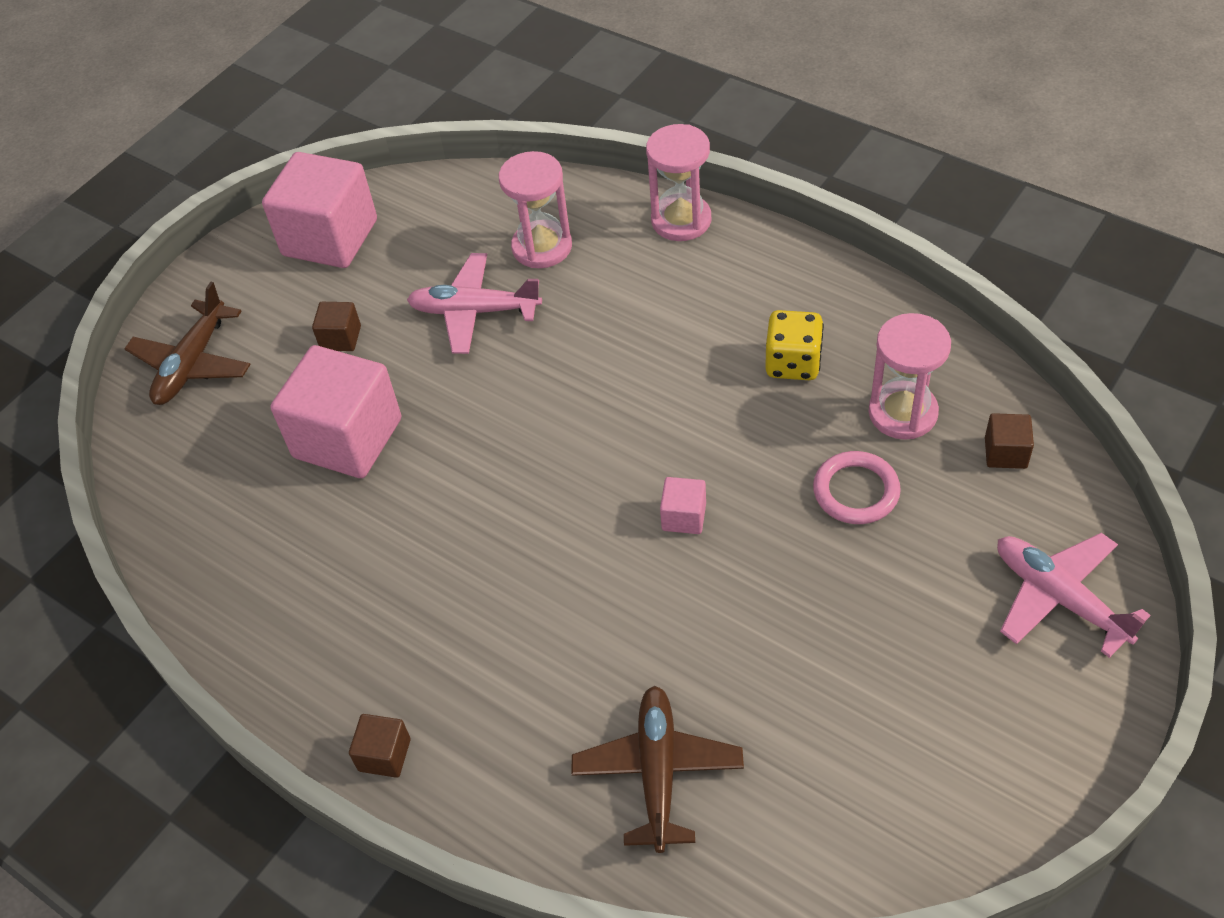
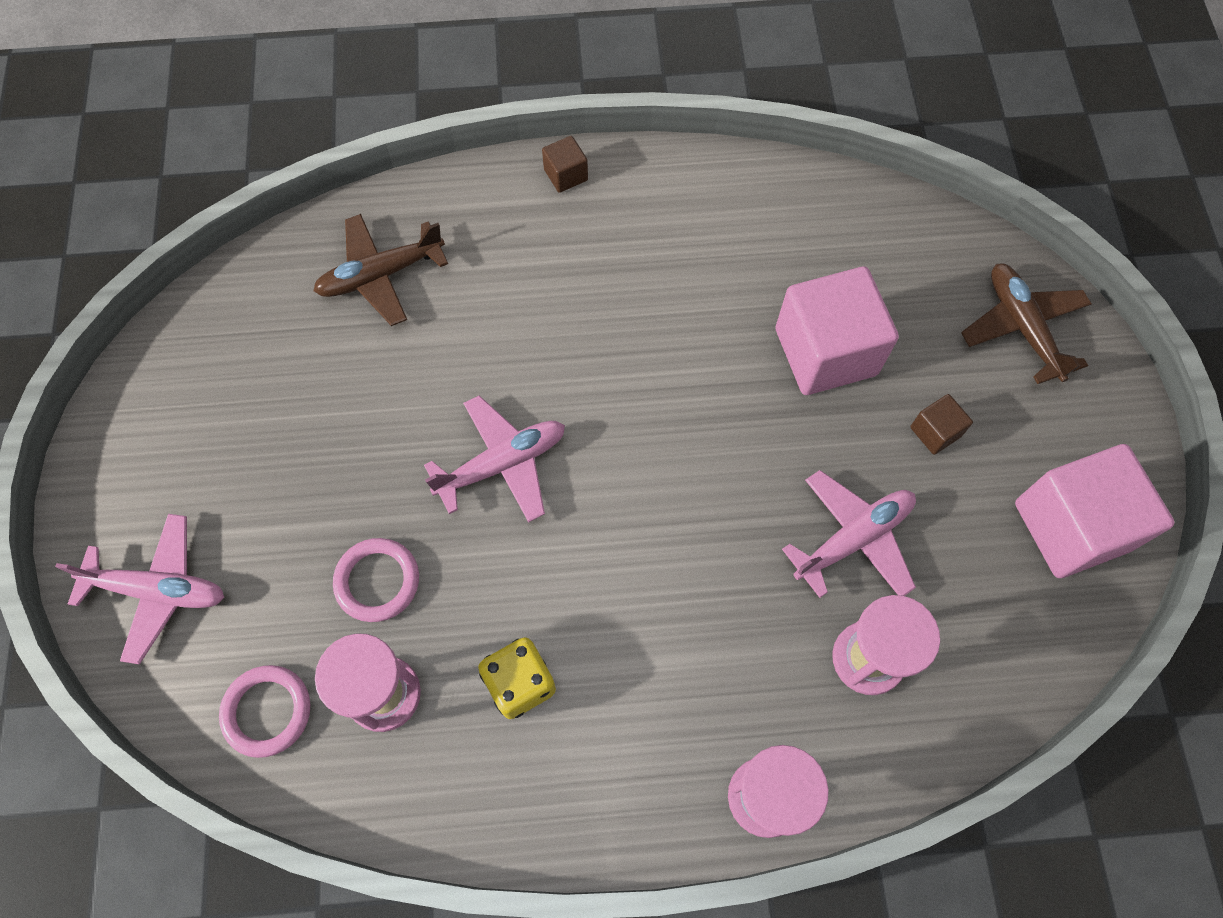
camera: 135 degrees right, 15 degrees up
(658, 772) = (381, 275): brown plane -> brown plane turned 105 degrees clockwise
(684, 517) = (502, 464): pink cube -> pink plane
(1005, 453) = (267, 711): brown cube -> pink ring

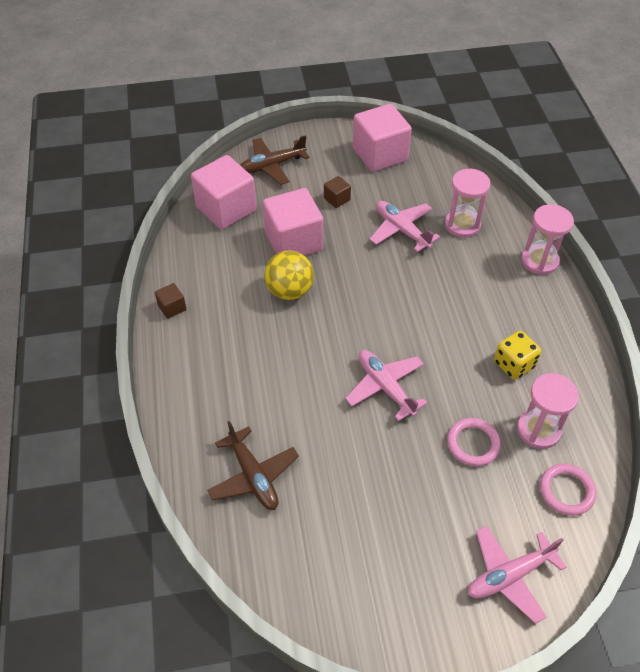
camera: 95 degrees left, 15 degrees down
(158, 590) = (509, 576): pink plane -> pink plane turned 120 degrees counterclockwise
(566, 175) = (168, 373): brown cube -> brown cube (172, 307)
(712, 339) = (289, 291): none -> yellow ball
(905, 251) = (226, 209): none -> pink cube

